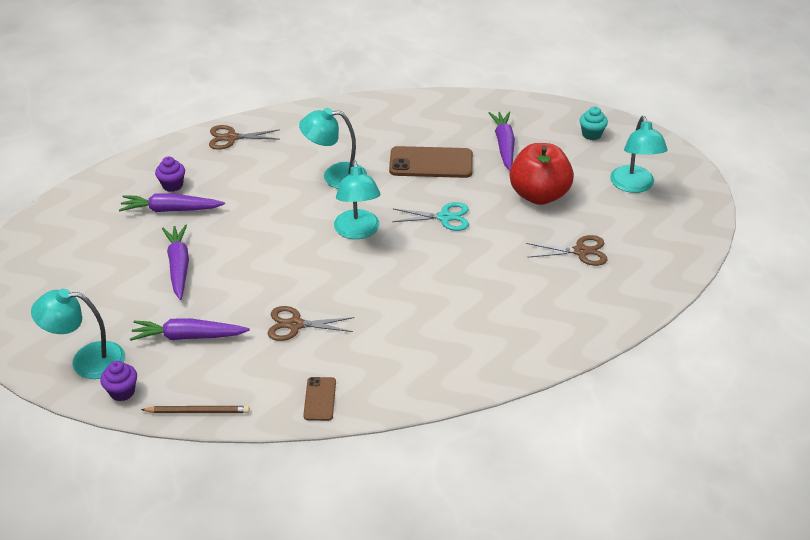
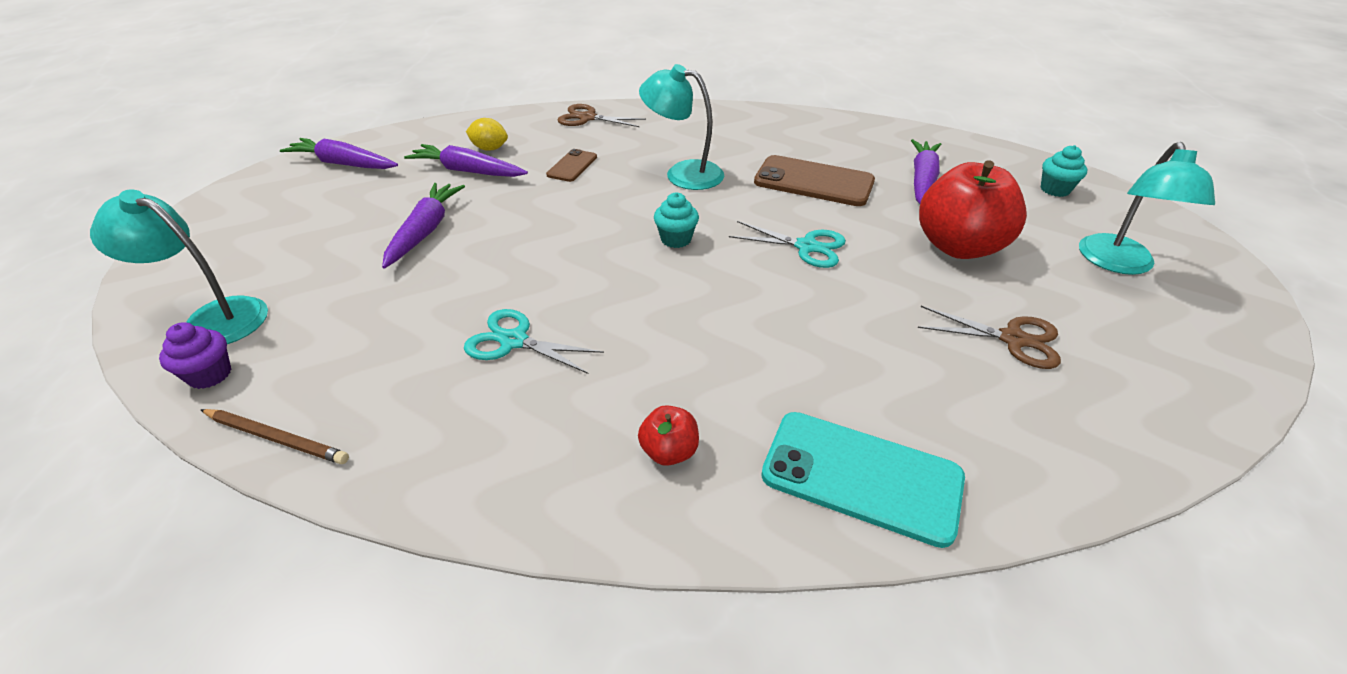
camera: 20 degrees right, 0 degrees up
(172, 185) = (490, 148): purple cupcake -> yellow lemon
(188, 336) = (361, 320): purple carrot -> purple carrot (343, 164)
(295, 325) = (513, 341): brown scissors -> turquoise scissors
(320, 399) = (468, 474): brown phone -> brown phone (572, 166)
(357, 231) = (676, 239): turquoise lamp -> turquoise cupcake
(418, 360) = (669, 451): none -> red apple
(519, 346) = (861, 476): none -> turquoise phone

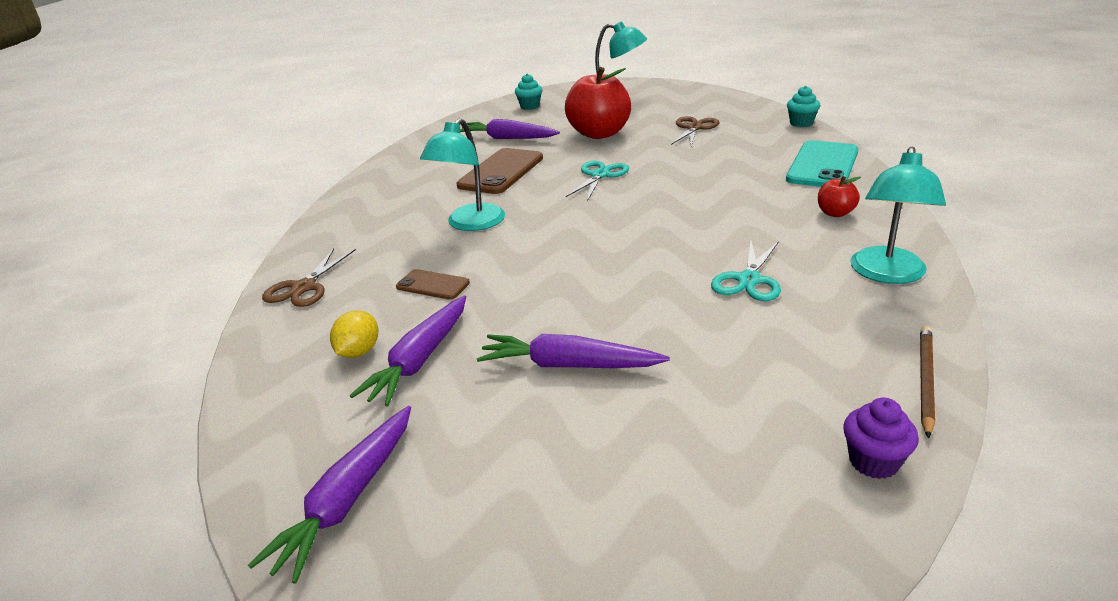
camera: 85 degrees left, 10 degrees down
(213, 318) = (778, 503): turquoise lamp -> turquoise lamp (887, 274)
(676, 239) = (589, 222): turquoise cupcake -> turquoise cupcake (801, 123)

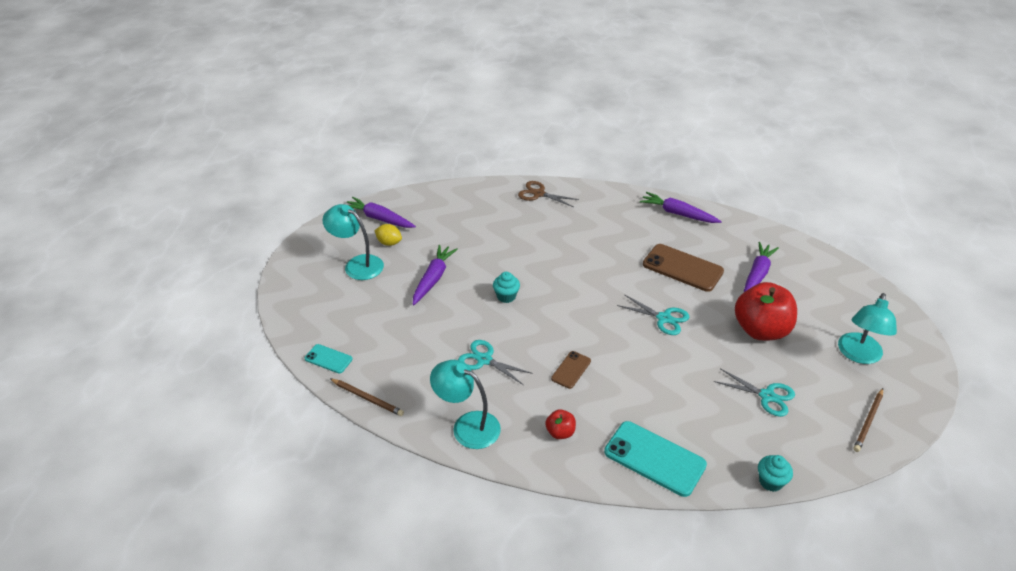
camera: 95 degrees right, 10 degrees up
(359, 352) = (472, 215): yellow lemon -> yellow lemon (389, 243)
(420, 359) = (457, 233): purple carrot -> purple carrot (678, 214)
(432, 285) = (525, 236): brown phone -> brown phone (571, 370)
(470, 224) = (597, 251): turquoise lamp -> turquoise lamp (357, 264)
(530, 106) = (846, 293): turquoise cupcake -> turquoise cupcake (506, 296)
(694, 128) = (767, 396): brown scissors -> turquoise scissors
(698, 97) = (868, 421): none -> brown pencil
(873, 462) = (328, 359): purple cupcake -> turquoise phone

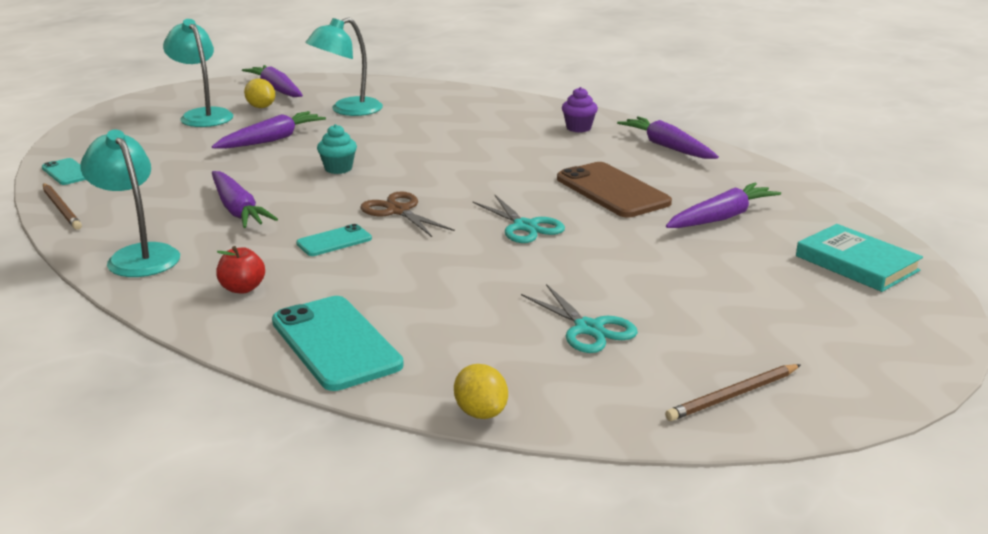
camera: 25 degrees right, 15 degrees down
(484, 360) = (238, 210): turquoise scissors -> purple carrot
(538, 194) = (494, 102): brown scissors -> brown scissors (398, 211)
(571, 370) = (334, 241): brown phone -> turquoise phone
(613, 208) = (578, 128): none -> purple cupcake
(760, 330) = (661, 266): red apple -> none
(770, 481) = (480, 412): turquoise cupcake -> yellow lemon
(848, 294) = (856, 263): none -> turquoise book
(858, 355) = (800, 325): turquoise lamp -> turquoise lamp (347, 110)

